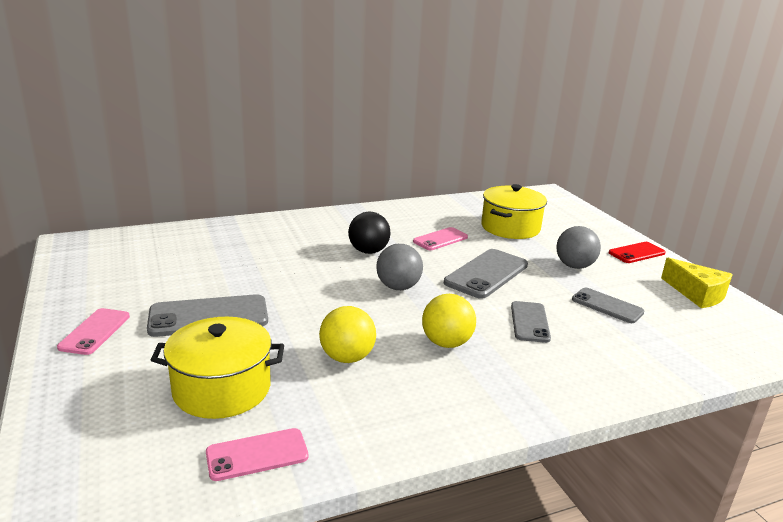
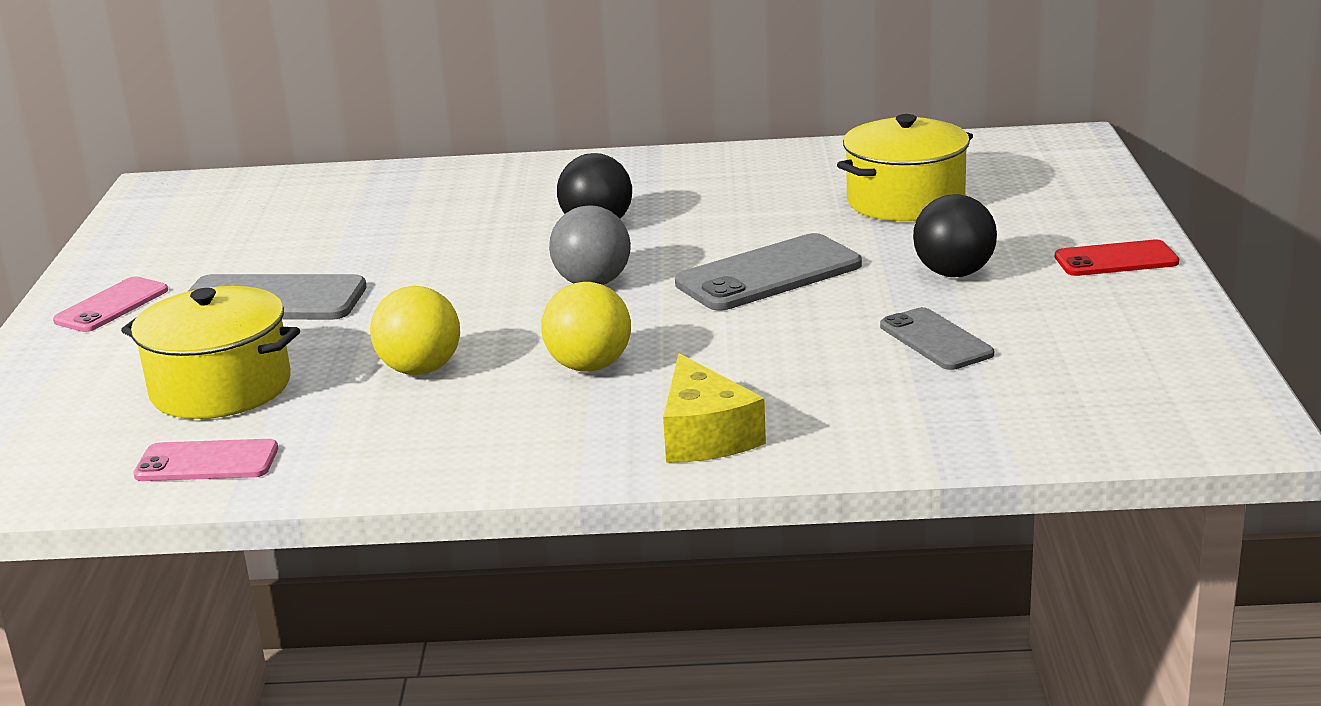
camera: 25 degrees right, 0 degrees up
(440, 239) = (745, 214): pink phone -> none
(529, 322) = (762, 351): grey phone -> none
(574, 266) = (954, 273): grey ball -> black ball
(697, 294) = (1148, 337): yellow cheese -> yellow cheese (705, 435)

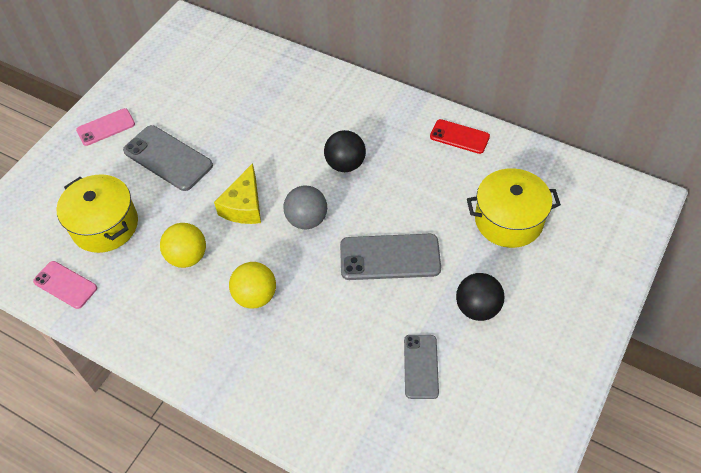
camera: 30 degrees right, 30 degrees up
(705, 435) = (262, 387): yellow cheese -> yellow cheese (244, 206)
(1116, 260) = (569, 342): red phone -> red phone (459, 137)

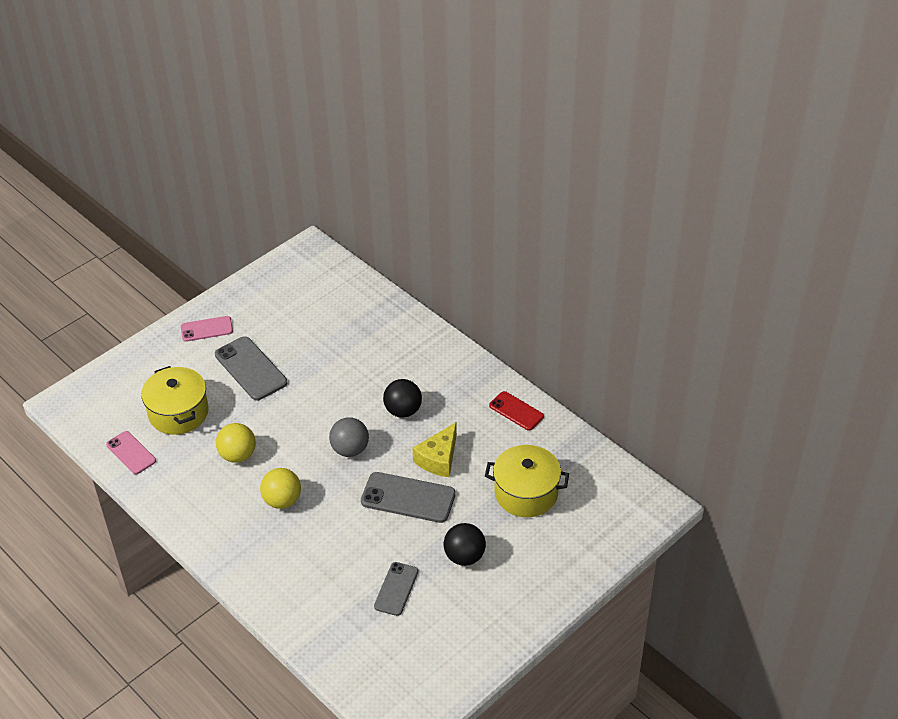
camera: 15 degrees right, 10 degrees down
(244, 206) = (301, 425): yellow cheese -> yellow cheese (438, 459)

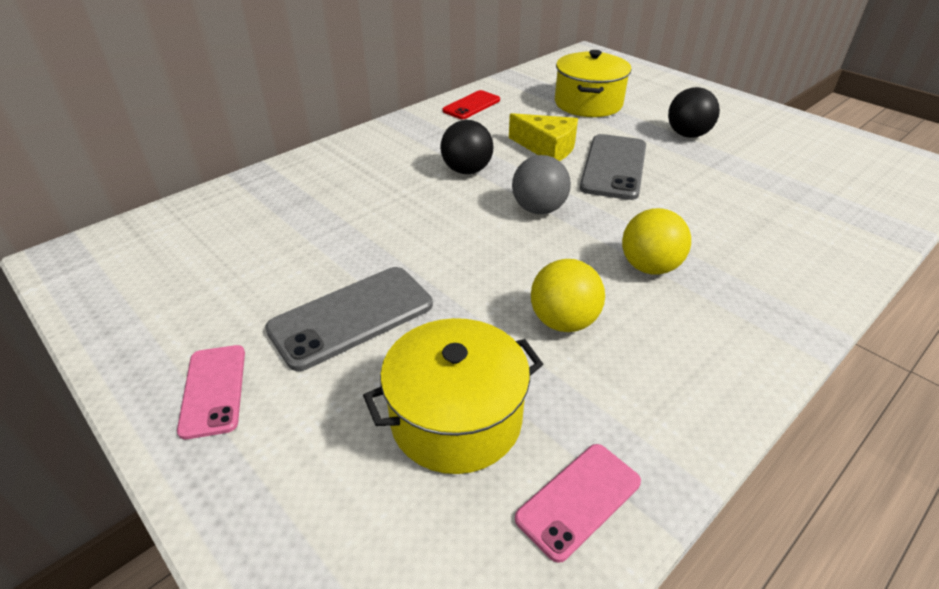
camera: 90 degrees left, 5 degrees down
(396, 589) = (756, 174): grey phone -> none

